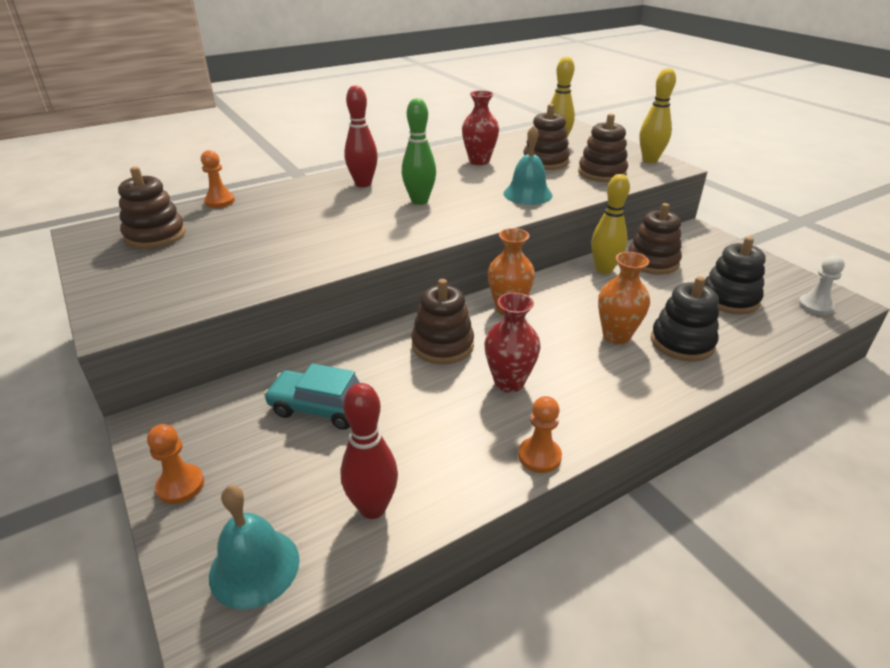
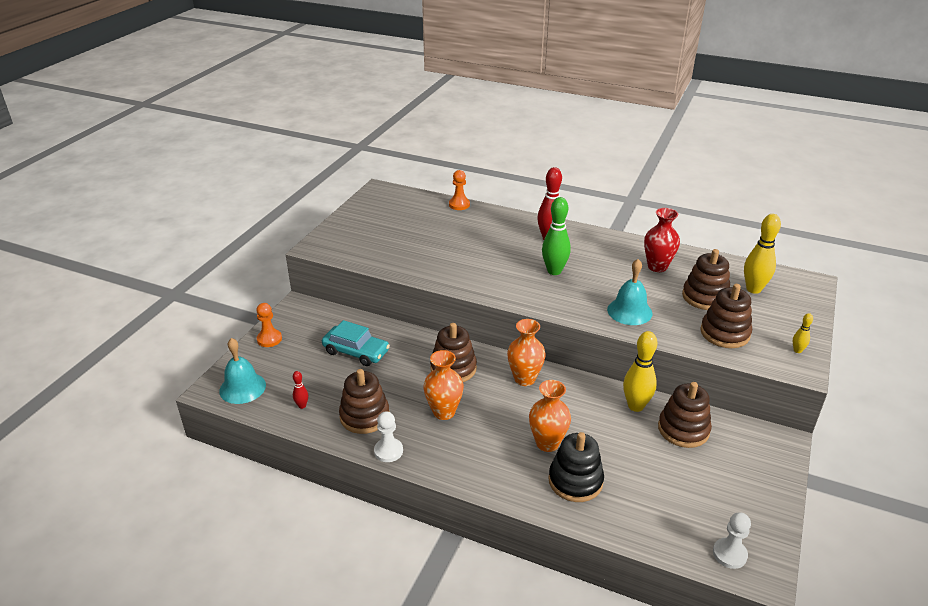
camera: 55 degrees right, 0 degrees up
(155, 235) = (399, 209): brown stacking toy -> brown stacking toy (364, 416)
(322, 407) = (356, 352): turquoise car -> turquoise car turned 135 degrees clockwise
(373, 508) = (302, 406): red bowling pin -> red bowling pin, size x0.48
(509, 382) = (444, 412): red vase -> orange vase
(539, 456) = (388, 451): orange pawn -> white pawn
(649, 160) = (797, 350): yellow bowling pin -> yellow bowling pin, size x0.48
(729, 299) = (675, 493): black stacking toy -> none

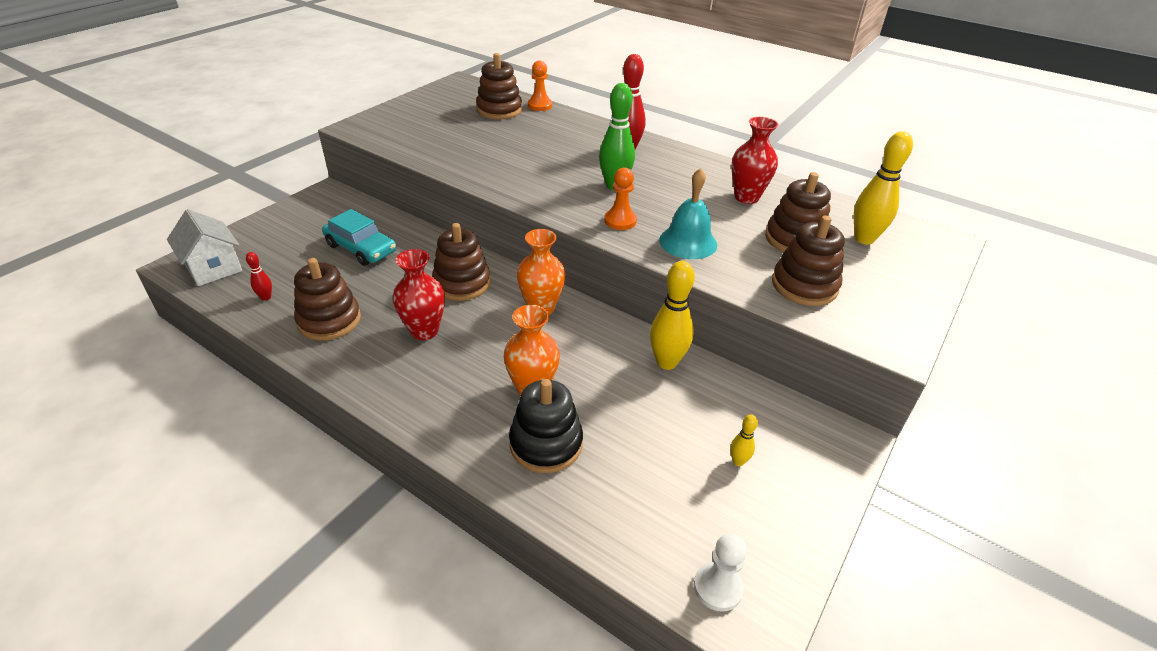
camera: 10 degrees right, 5 degrees up
(242, 388) = (213, 268): turquoise bell -> white house
(269, 339) = (275, 221): orange pawn -> orange pawn (620, 221)
(388, 451) = (333, 365): white pawn -> none
(444, 412) = (424, 331): orange vase -> red vase
(683, 429) = (718, 402): brown stacking toy -> brown stacking toy (499, 110)
(797, 350) = (899, 322): yellow bowling pin -> yellow bowling pin (738, 461)

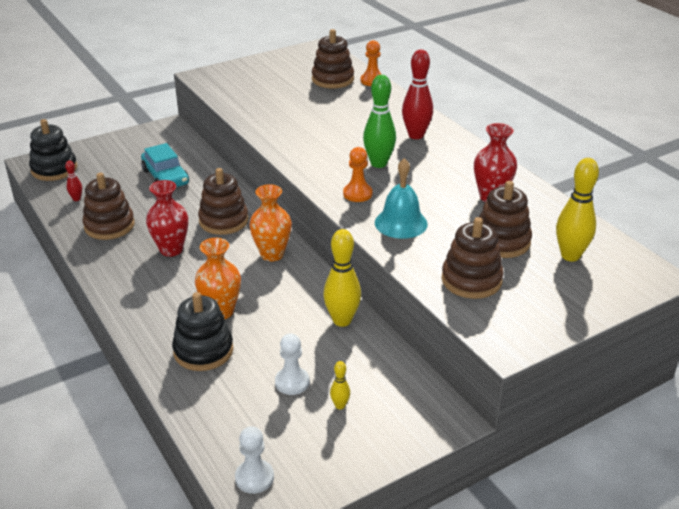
camera: 25 degrees right, 5 degrees down
(213, 268) = (54, 169): white house -> black stacking toy
(669, 450) = (292, 382): none -> white pawn

